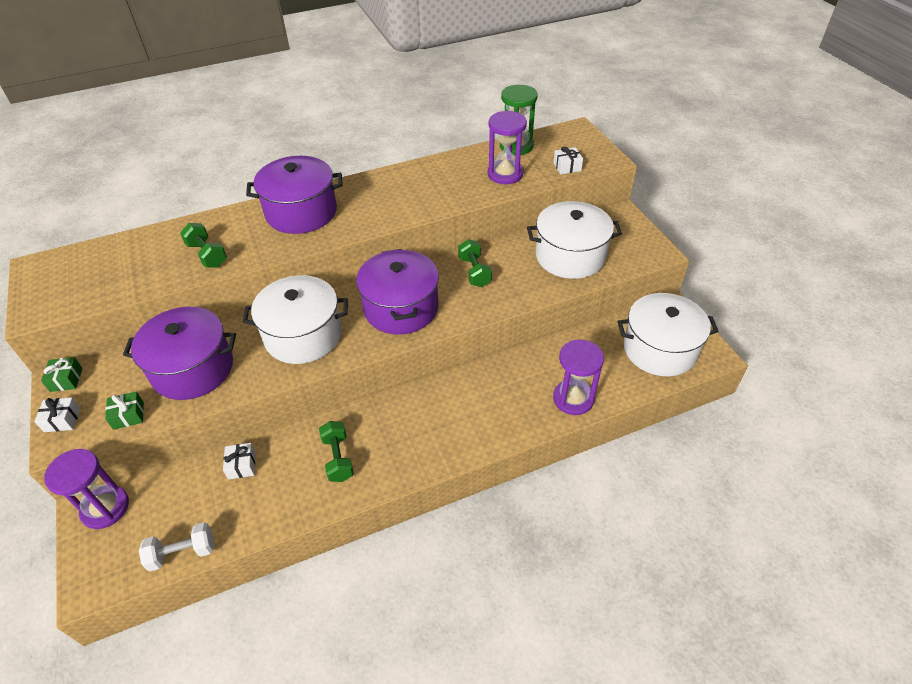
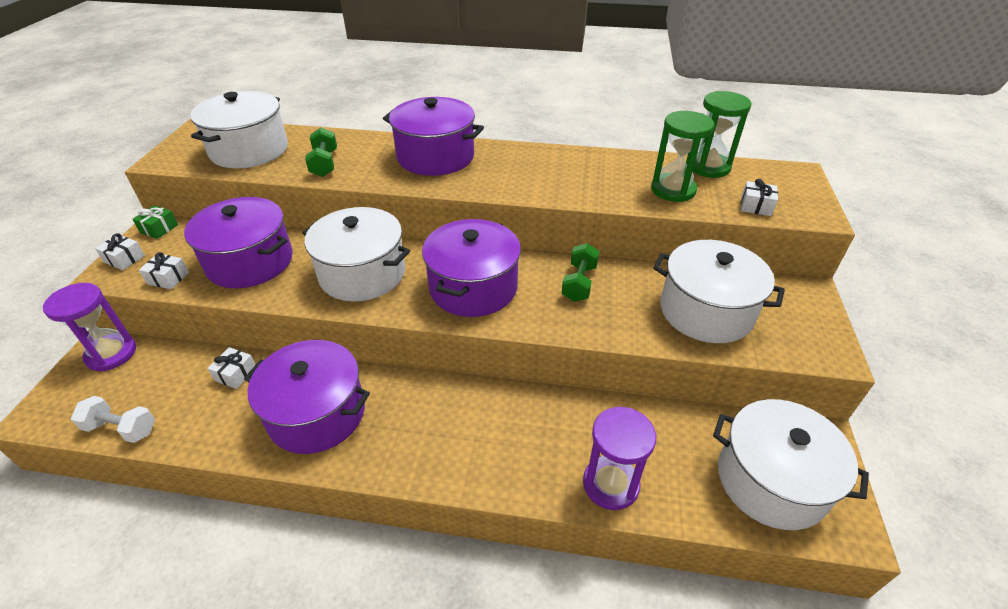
camera: 30 degrees right, 5 degrees down
(117, 269) = (249, 150): none -> white pot
(128, 415) = (168, 278): green gift -> white gift
(338, 458) = (317, 413): green dumbbell -> purple pot
(505, 174) = (673, 190): purple hourglass -> green hourglass

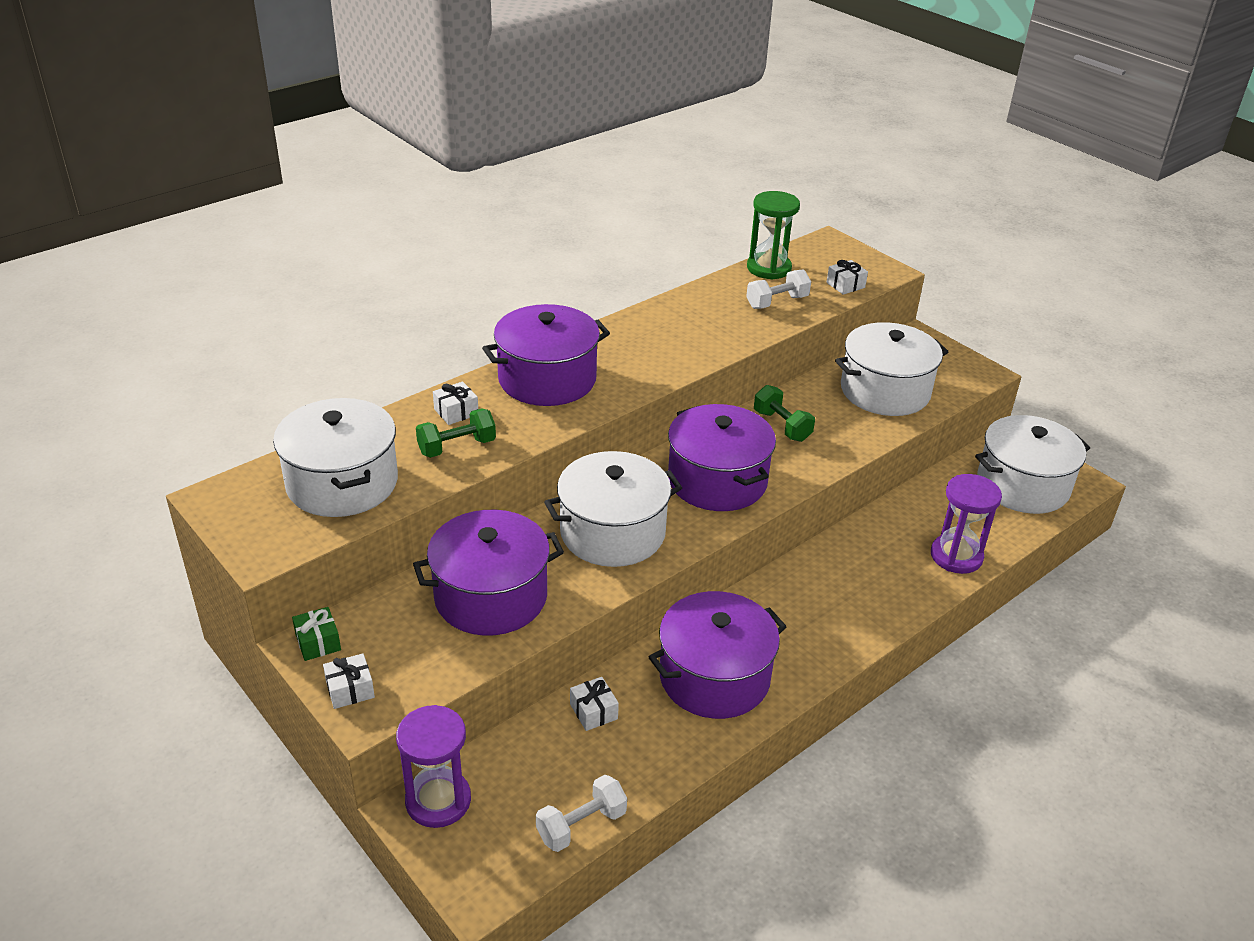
camera: 50 degrees left, 5 degrees down
(168, 278) = (441, 666): white gift -> white gift (456, 412)
(324, 164) = (457, 447): green dumbbell -> green dumbbell turned 60 degrees counterclockwise
(673, 190) = (777, 302): green hourglass -> white dumbbell

